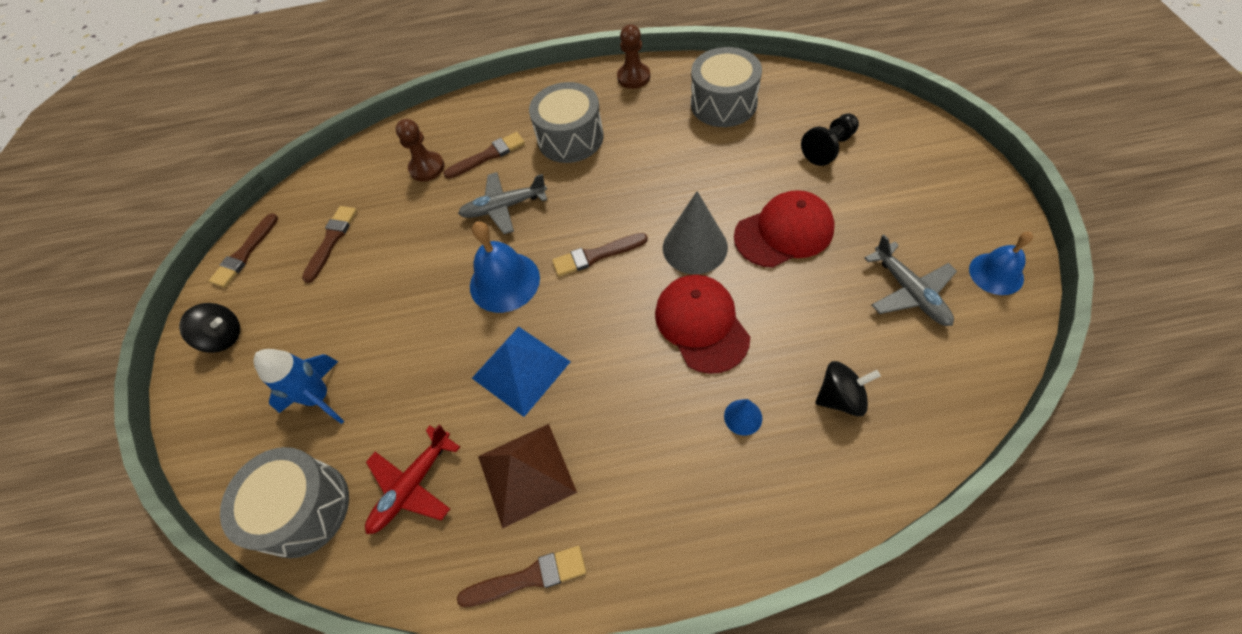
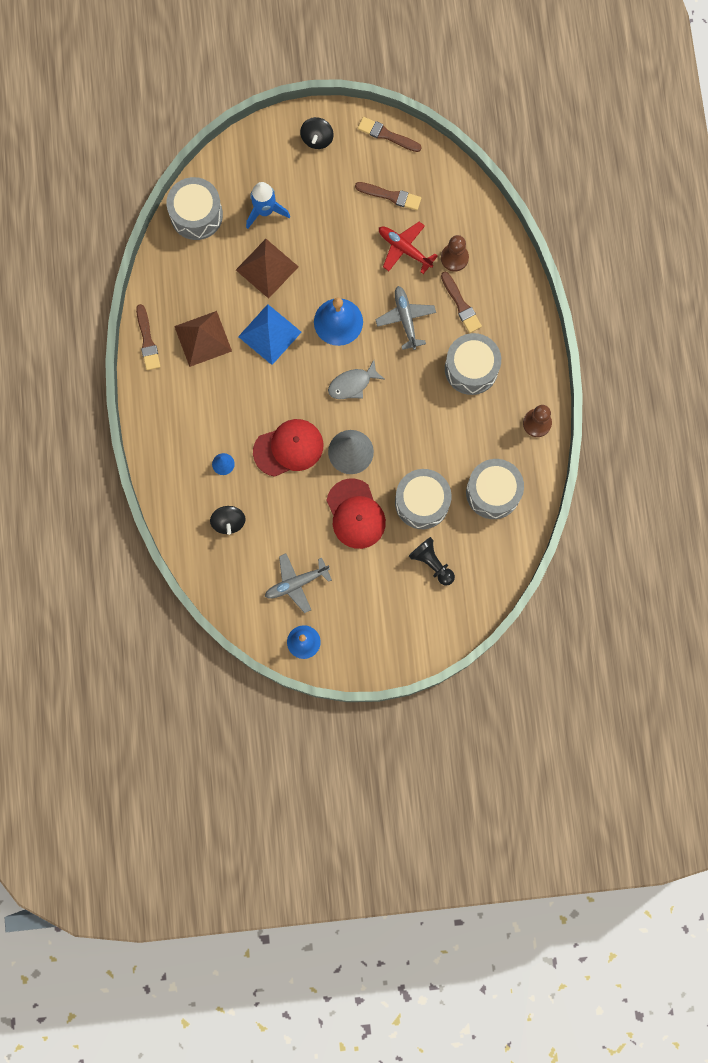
camera: 85 degrees right, 20 degrees up
(413, 385) = (267, 268): none -> brown pyramid
(413, 485) = (203, 275): red plane -> red plane (404, 249)
(596, 255) = (352, 384): brown brush -> grey fish
(751, 165) = (422, 502): none -> grey drum

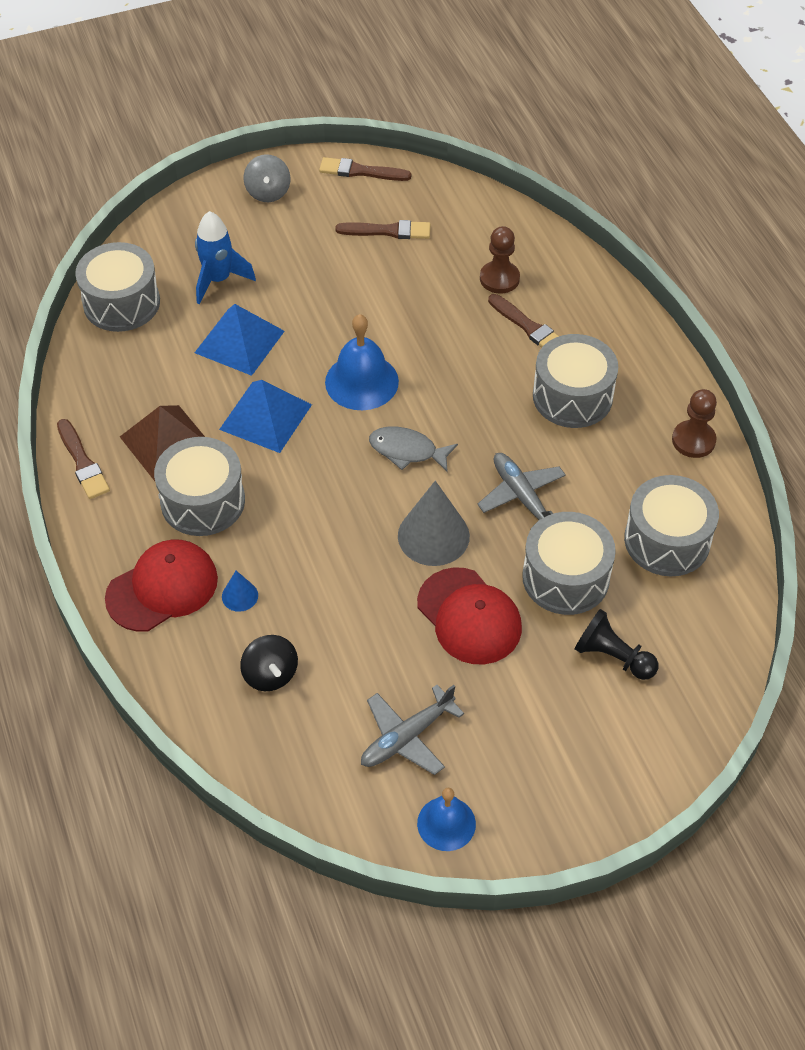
camera: 15 degrees left, 25 degrees down
(216, 389) = (203, 501): none -> grey drum
(267, 268) = (239, 341): brown pyramid -> blue pyramid
(288, 448) = (337, 552): red cap -> red cap (162, 588)
(317, 139) = (268, 192): black spinning top -> grey spinning top
(352, 384) = (407, 451): grey fish -> grey fish turned 60 degrees clockwise
(404, 249) = (427, 283): red plane -> none
(405, 319) = (457, 359): grey plane -> grey plane (522, 497)

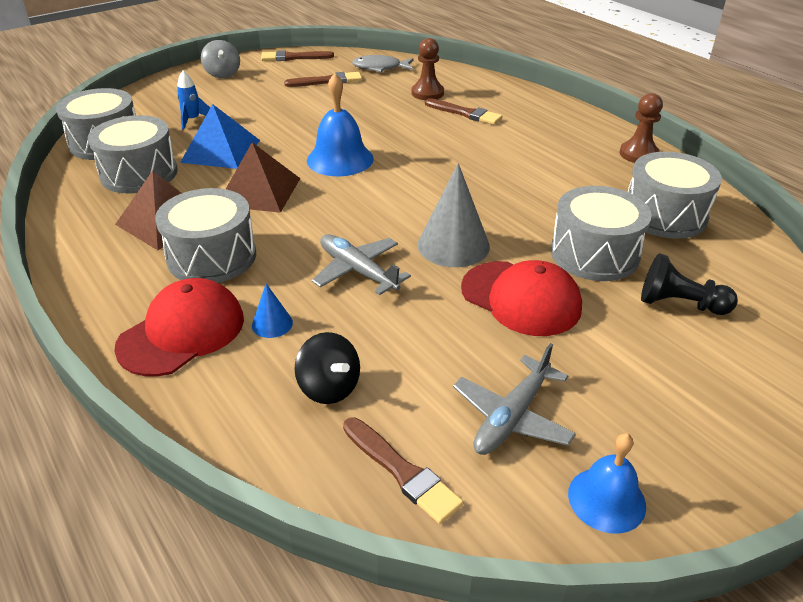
camera: 15 degrees left, 15 degrees down
(82, 462) = (77, 248): brown brush -> brown brush (402, 472)
(218, 280) = (192, 120): blue rocket -> blue rocket, size x0.64
(265, 416) = (259, 191): blue pyramid -> brown pyramid
(407, 451) = (400, 194): grey fish -> grey fish (380, 68)
(522, 497) = (520, 207): grey plane -> grey plane (358, 271)
(572, 396) = (524, 144): grey drum -> grey drum (139, 174)

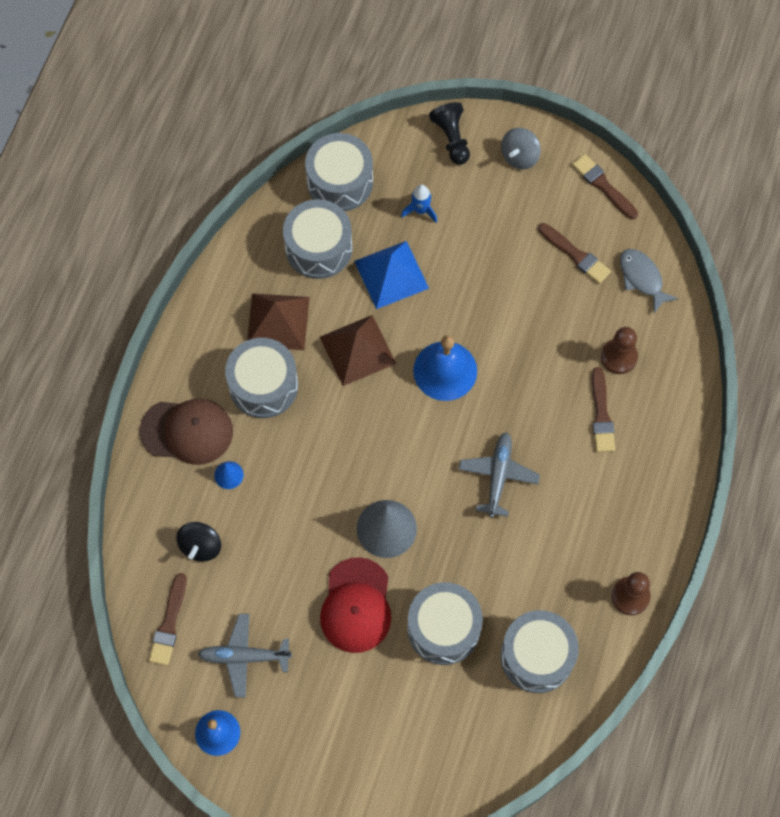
camera: 55 degrees right, 30 degrees up
(182, 332) = (187, 431): red cap -> brown cap
(358, 271) = (313, 487): grey plane -> grey plane (498, 476)
(679, 304) = (420, 709): black pawn -> black pawn (451, 138)

